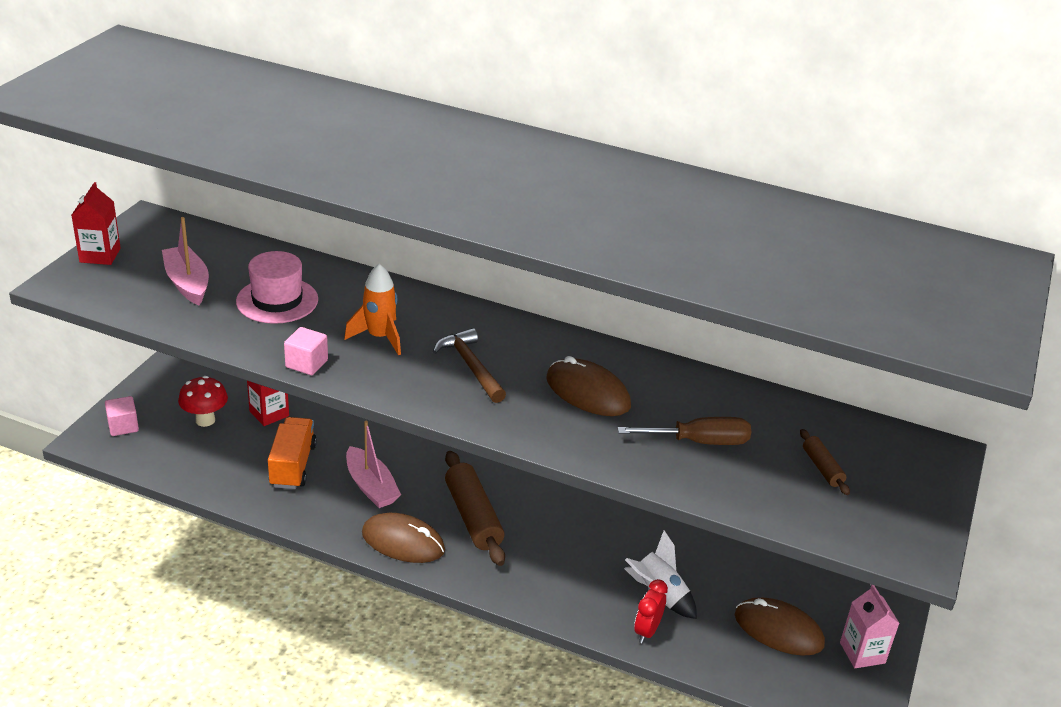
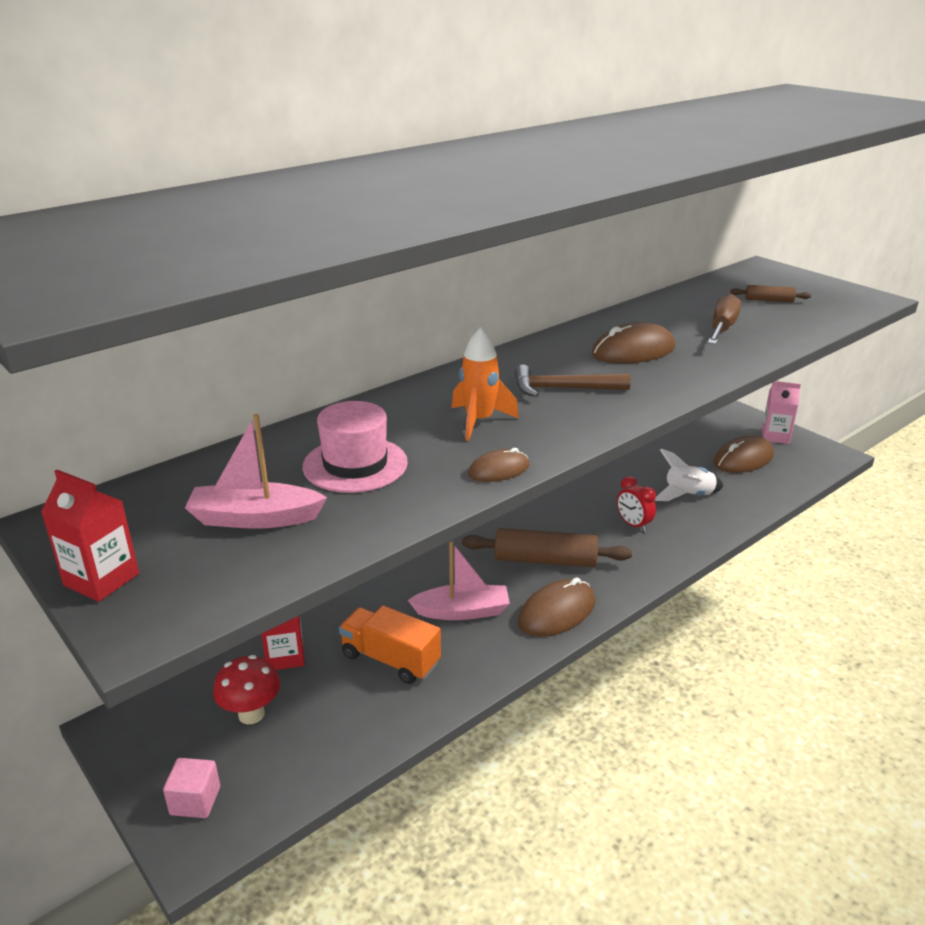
camera: 60 degrees left, 5 degrees down
(306, 364) = (498, 470): pink cube -> brown mouse
(647, 631) = (726, 513): red clock -> red clock (633, 525)

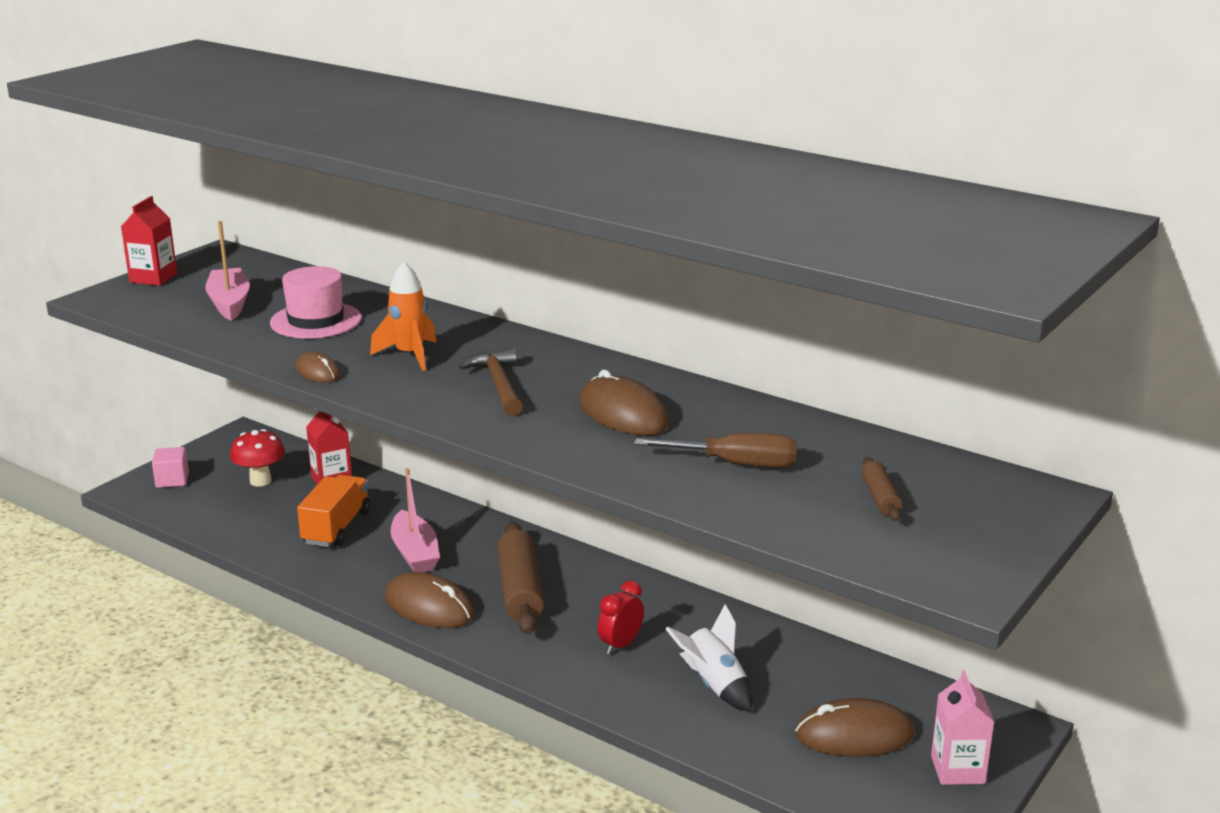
camera: 75 degrees right, 5 degrees down
(743, 459) = (854, 735): brown mouse -> brown mouse turned 45 degrees counterclockwise

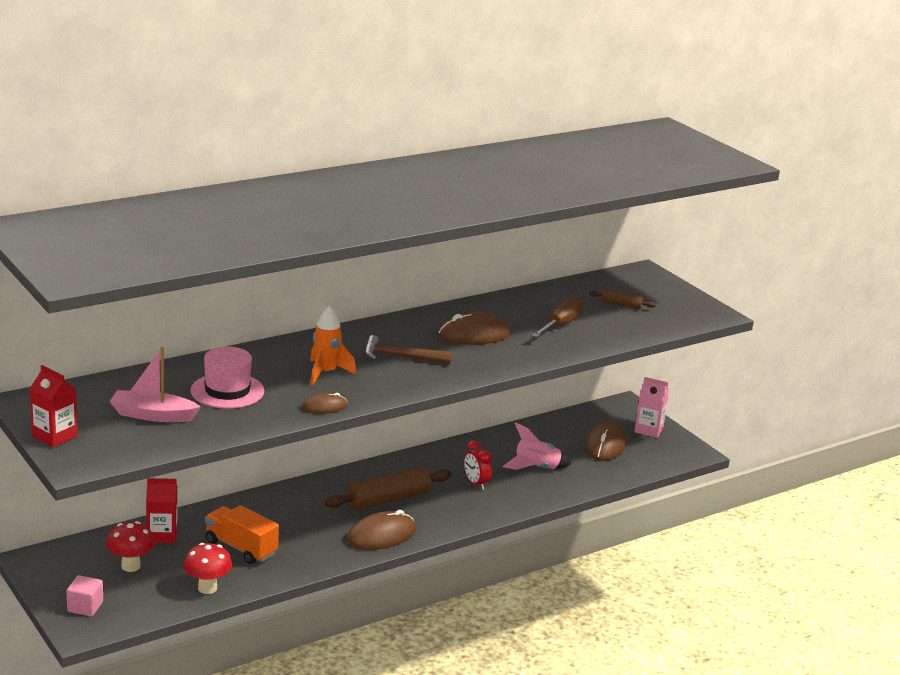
camera: 70 degrees left, 0 degrees up
(242, 531) = (207, 588): none -> red mushroom
(415, 553) = (306, 525): pink boat -> none
(520, 590) = (388, 499): brown rolling pin -> brown rolling pin turned 45 degrees counterclockwise
(714, 685) = (536, 468): white rocket -> pink rocket

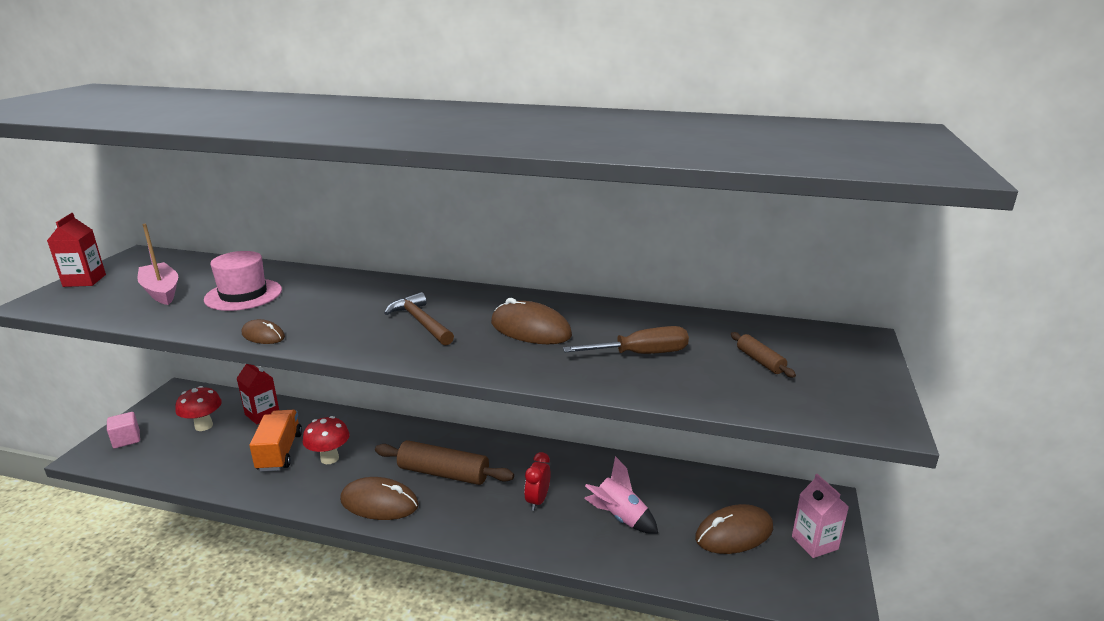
camera: 50 degrees right, 0 degrees up
(207, 588) = (201, 471): red mushroom -> red mushroom (329, 458)
(326, 373) = (336, 310): orange rocket -> none

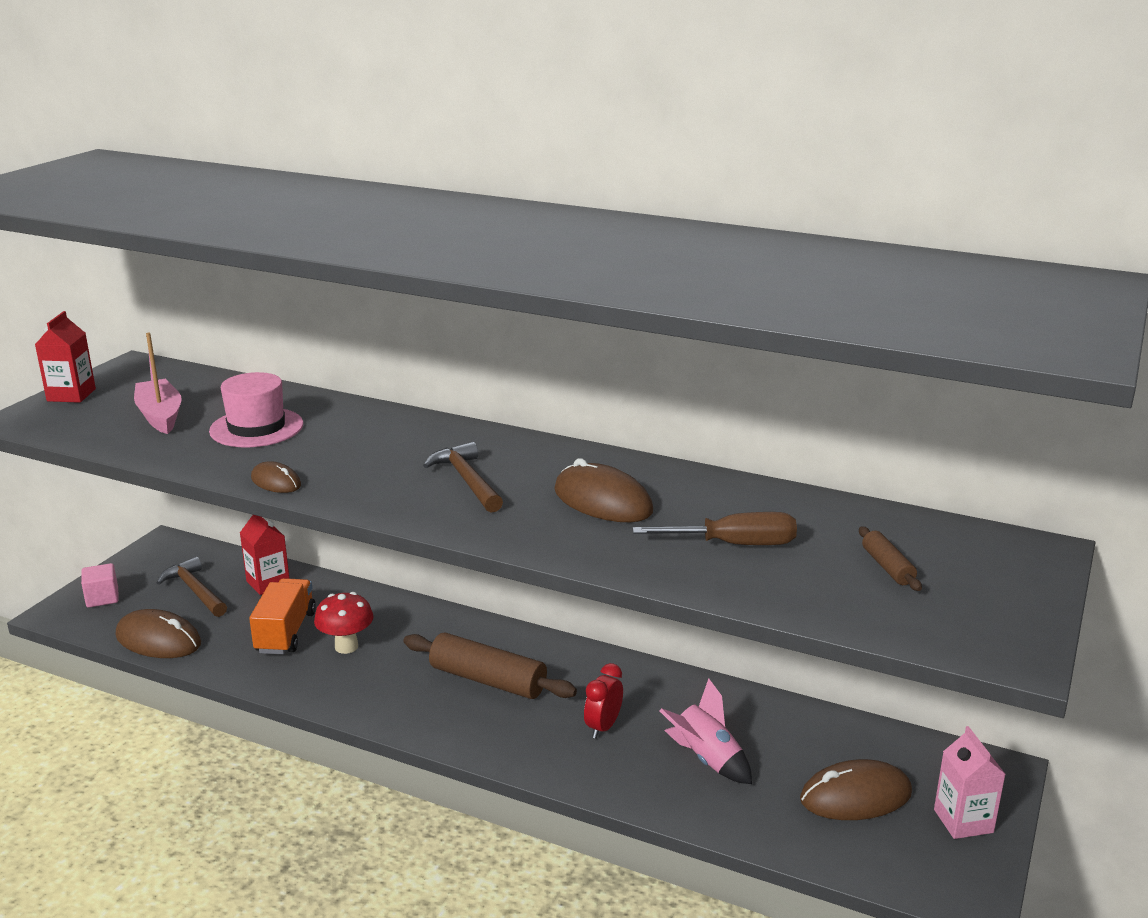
camera: 10 degrees right, 0 degrees up
(204, 426) = (195, 590): red mushroom -> brown hammer
(379, 503) = (401, 707): brown mouse -> brown mouse (158, 640)

